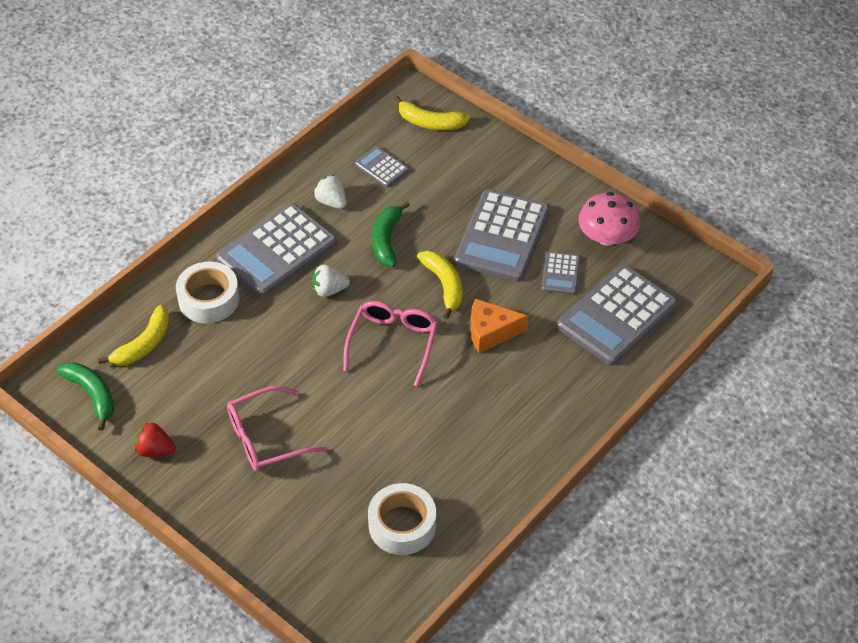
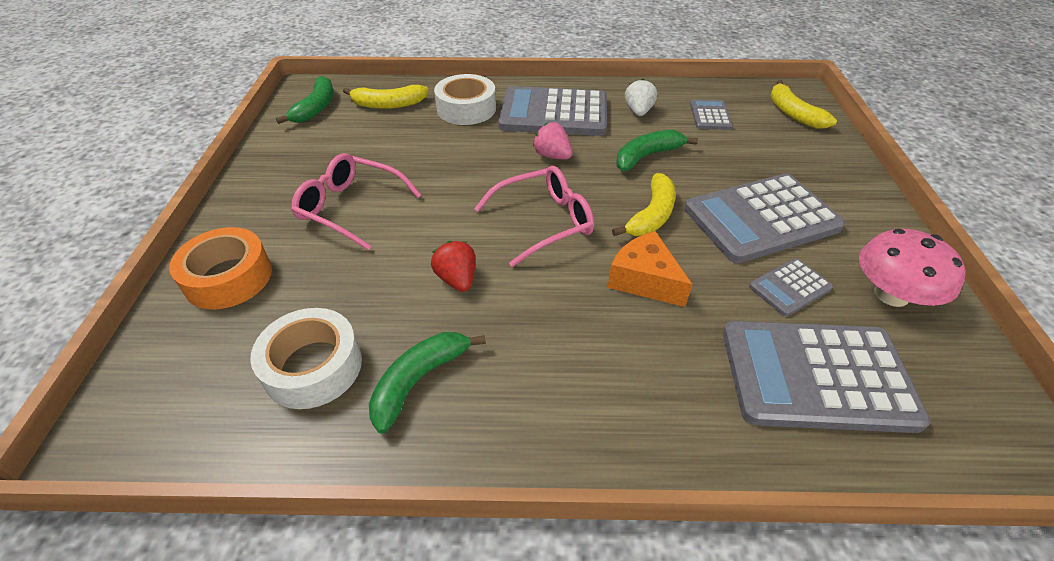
camera: 50 degrees right, 5 degrees down
(155, 450) = (284, 159): red strawberry -> red strawberry (457, 279)
(275, 538) = (228, 277): none -> orange tape
(329, 290) = (552, 156): white strawberry -> pink strawberry
(459, 481) = (419, 380): none -> green banana

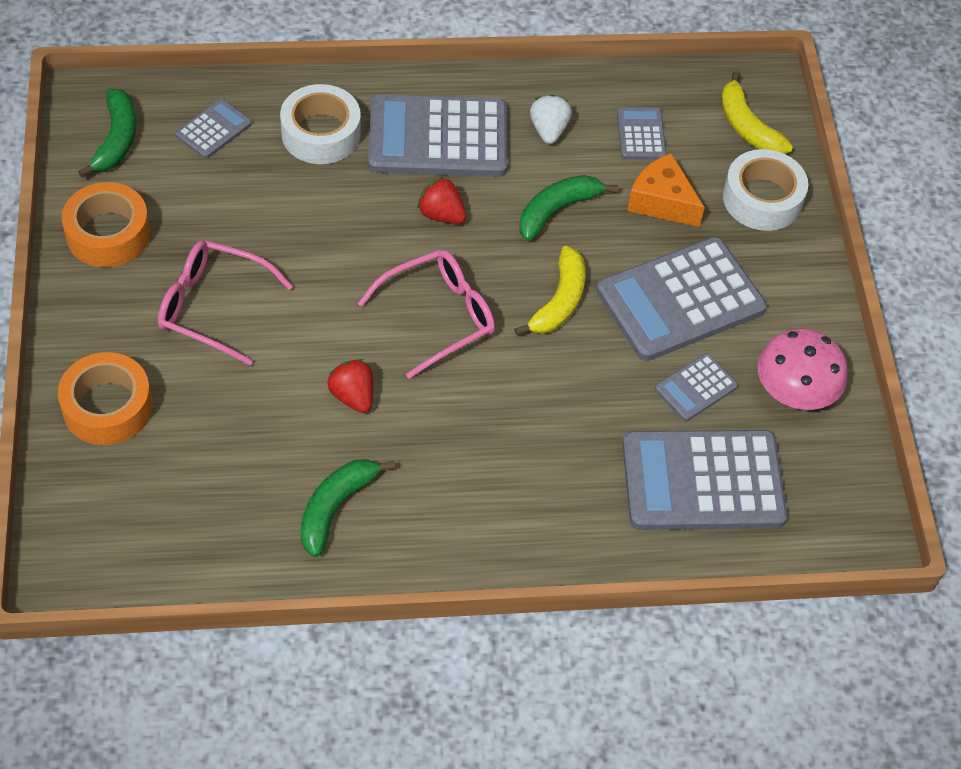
camera: 10 degrees left, 10 degrees up
(285, 159) = (108, 234): none -> orange tape
(313, 367) = (231, 500): white tape -> white tape (762, 199)
(388, 105) = (214, 129): yellow banana -> grey calculator
(552, 156) = (441, 214): pink strawberry -> red strawberry
(644, 280) = (548, 387): orange cheese -> orange cheese (662, 201)

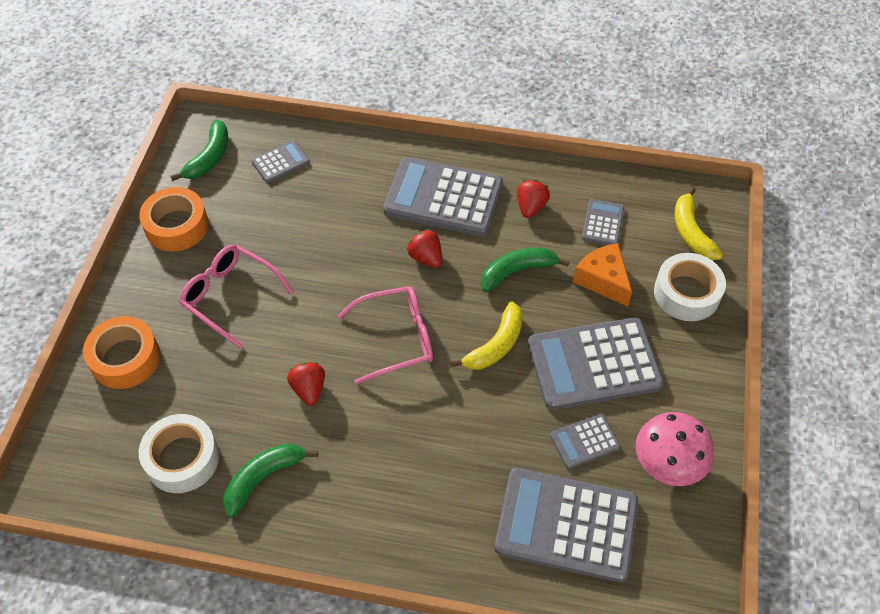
camera: 20 degrees right, 0 degrees up
(321, 133) = (357, 179): white tape -> white tape (182, 459)
(549, 130) = (531, 207): white strawberry -> red strawberry

